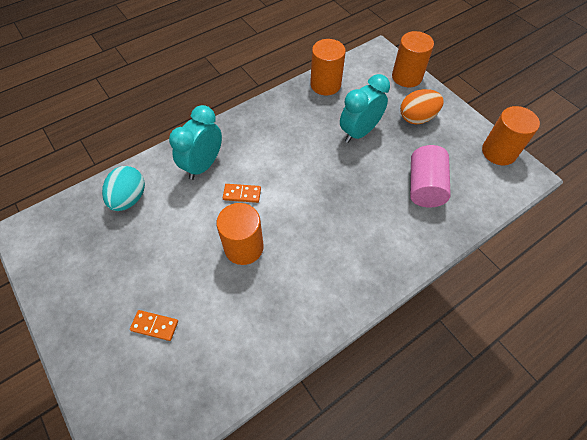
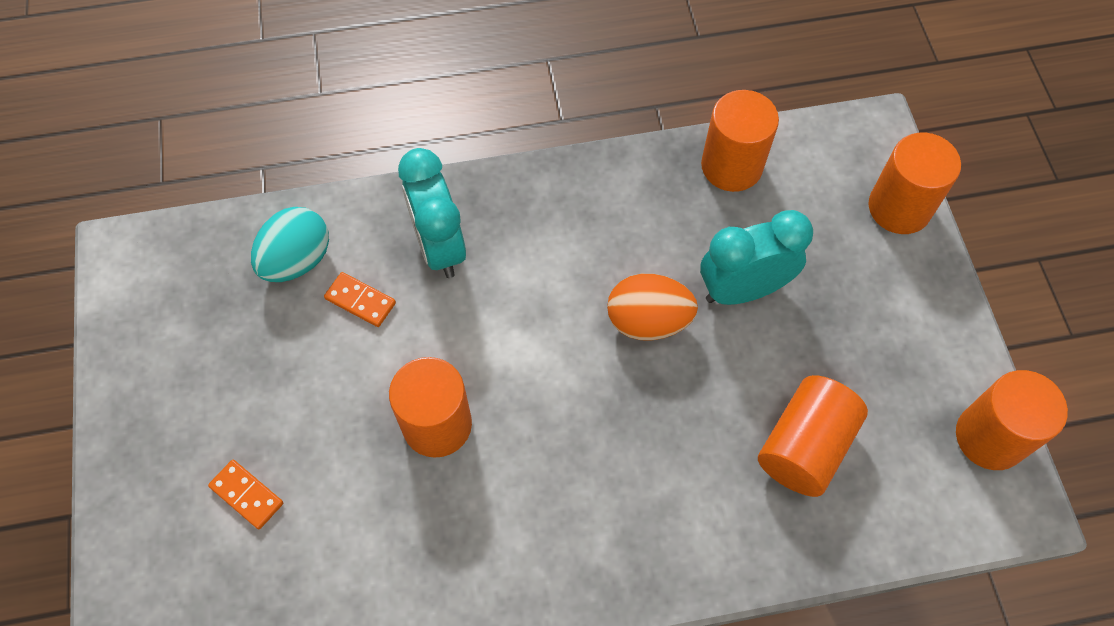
camera: 25 degrees right, 5 degrees up
(203, 165) = (439, 246): turquoise clock -> turquoise clock turned 75 degrees counterclockwise
(242, 194) = (478, 327): orange domino -> orange domino (360, 301)
(417, 118) = (869, 303): orange egg -> orange egg (648, 321)
(424, 187) = (805, 446): pink cylinder -> orange cylinder

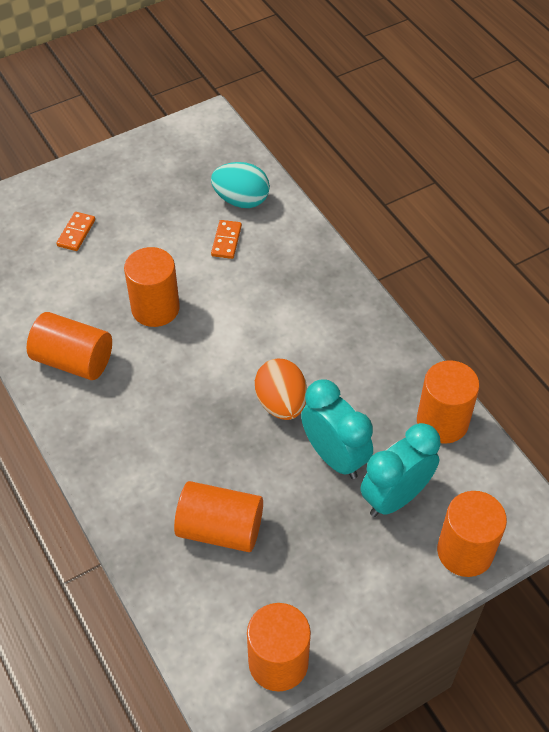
camera: 70 degrees right, 10 degrees down
(439, 246) = (285, 268): turquoise clock -> turquoise clock (395, 497)
(482, 558) = (73, 360): none -> orange cylinder

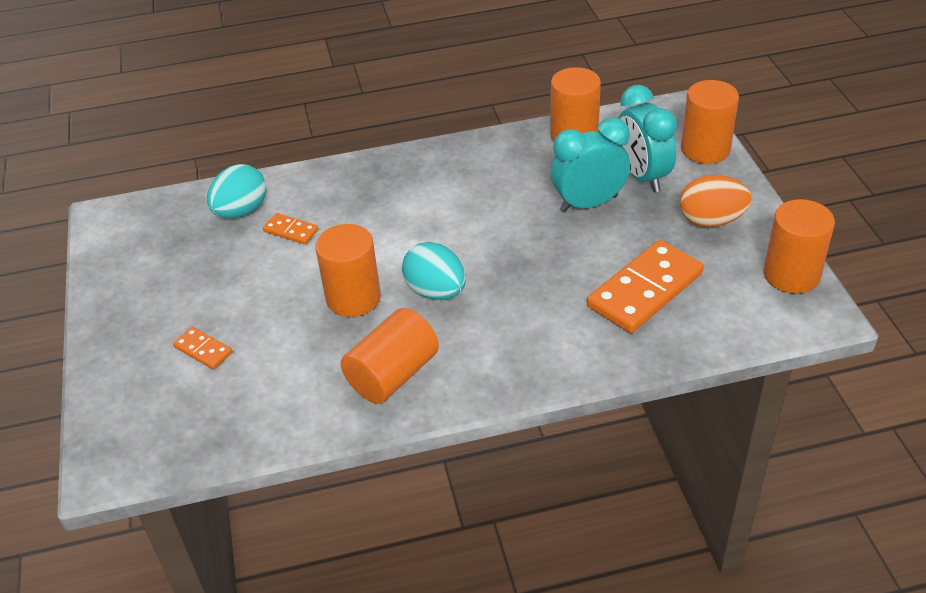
camera: 70 degrees left, 10 degrees down
(177, 364) = (436, 291): none -> turquoise egg
(220, 529) = (645, 290): orange cylinder -> orange domino
(281, 403) = (516, 226): orange egg -> orange egg (711, 221)

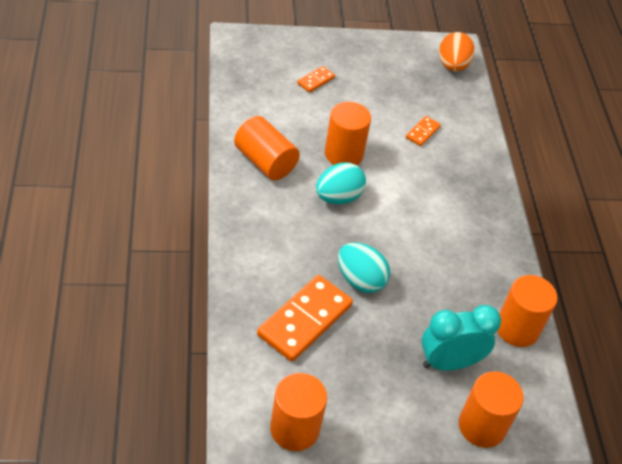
camera: 90 degrees right, 5 degrees up
(241, 211) = (450, 110): turquoise egg -> turquoise egg (360, 280)
(588, 204) = (418, 313): turquoise clock -> none
(645, 290) = (304, 320): orange domino -> orange domino turned 75 degrees clockwise
(711, 221) = (377, 394): orange egg -> orange egg (452, 66)

